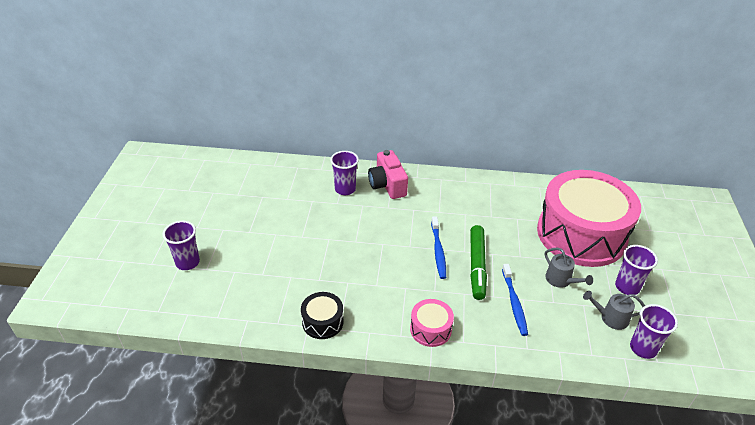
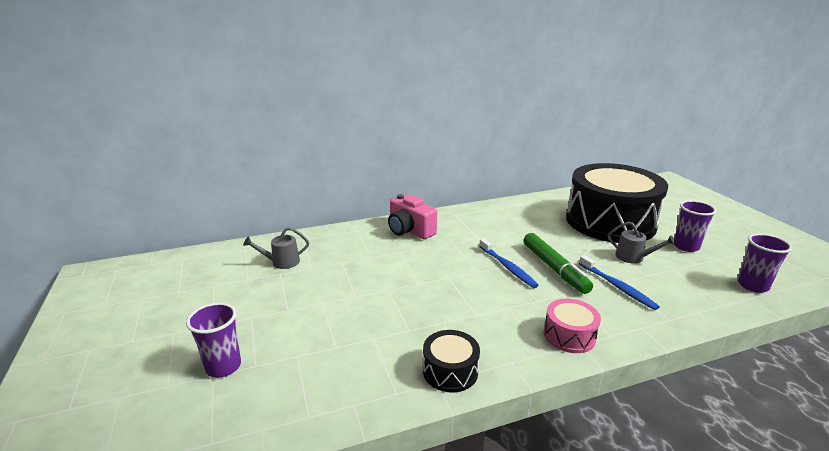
camera: 25 degrees left, 15 degrees down
(345, 189) = (370, 244): purple cup -> none
(581, 234) = (610, 222): pink drum -> black drum
(611, 318) = (702, 272): grey watering can -> grey watering can (282, 262)

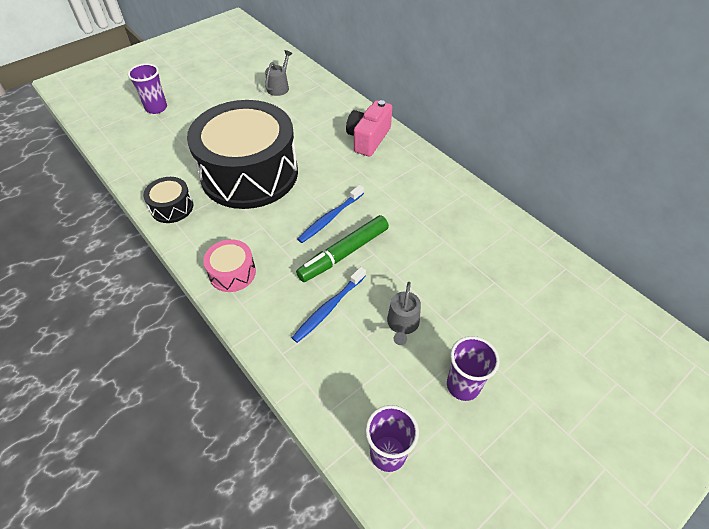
camera: 70 degrees right, 25 degrees up
(282, 262) = (279, 87): grey watering can -> grey watering can turned 60 degrees clockwise
(610, 222) = (490, 300): black drum -> black drum (249, 173)

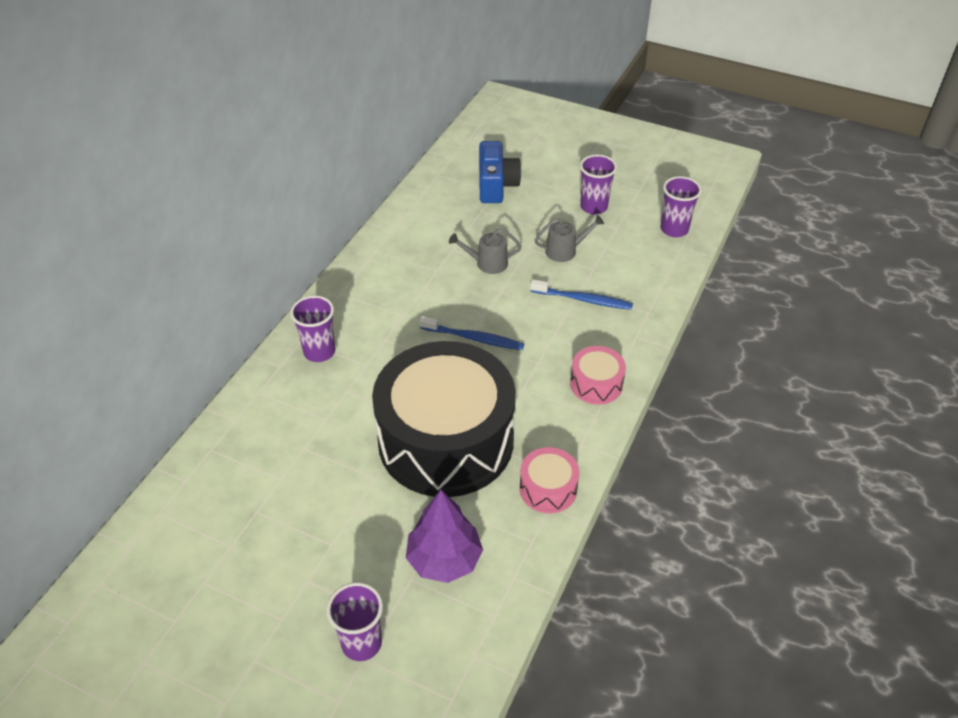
camera: 115 degrees left, 5 degrees down
(170, 148) = (444, 559): none -> purple tree
(172, 207) = (548, 489): black drum -> pink drum
(279, 87) = (235, 497): grey watering can -> grey watering can (487, 263)
(344, 253) = (514, 311): green marker -> none
(368, 139) = (319, 352): pink camera -> purple cup
(532, 309) = (496, 185): none -> blue camera

